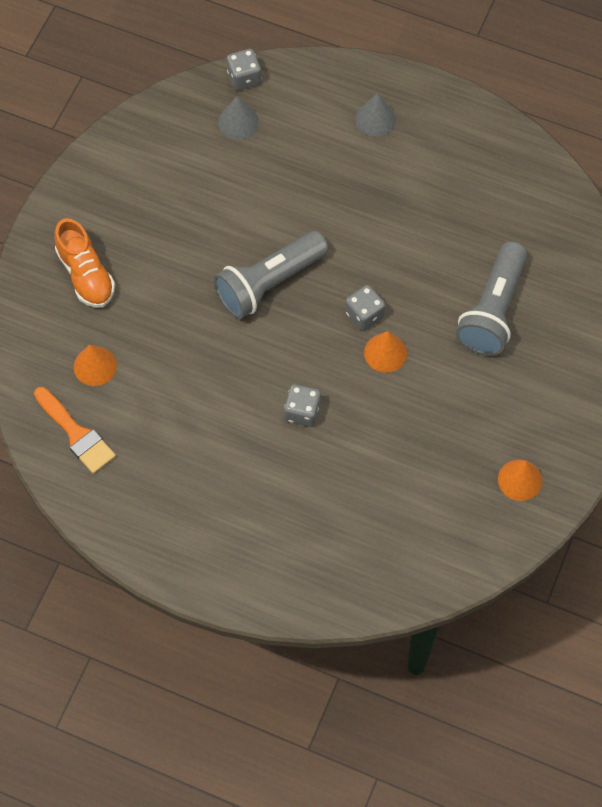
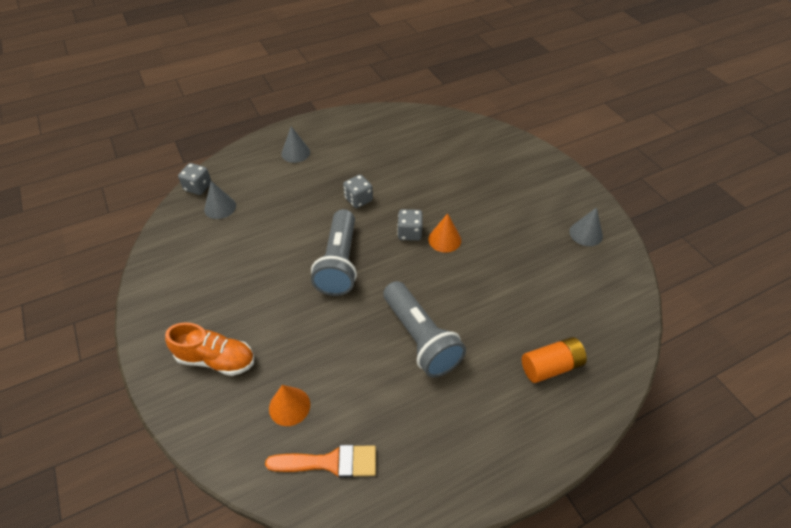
camera: 50 degrees left, 15 degrees down
(302, 412) = (446, 306): grey dice -> grey dice (358, 199)
(312, 542) = (551, 366): none -> orange battery
(492, 310) = (464, 179): grey flashlight -> grey flashlight (420, 338)
(520, 480) = (586, 233): orange cone -> grey cone

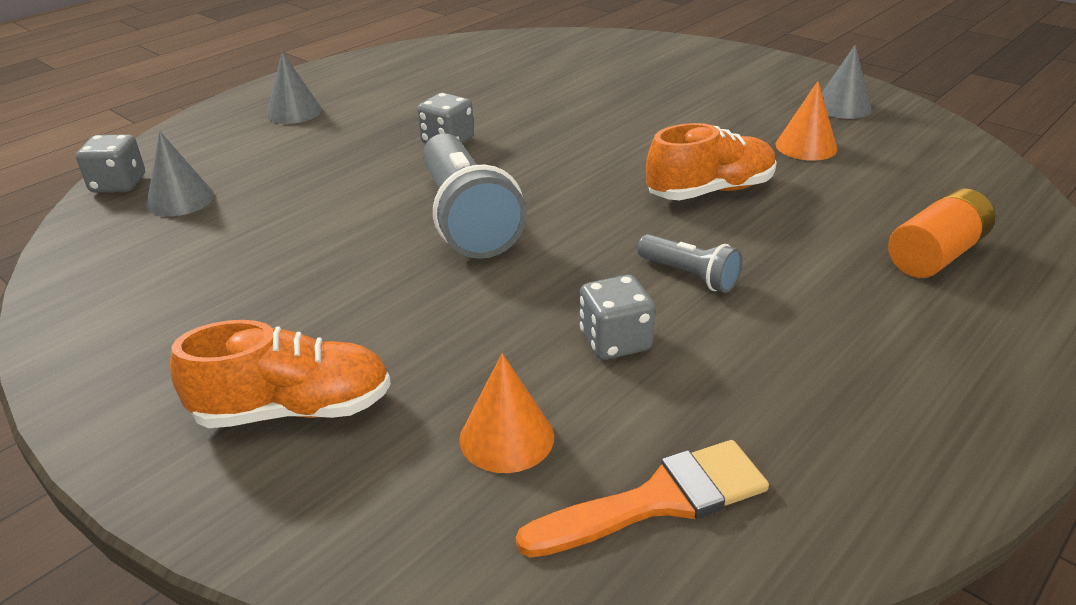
camera: 20 degrees left, 15 degrees down
(409, 233) = (567, 159): grey dice -> grey dice (615, 341)
(420, 338) = (689, 276): grey flashlight -> grey flashlight, size x0.49
(444, 239) = (632, 155): orange cone -> orange cone (806, 146)
(467, 281) = (710, 191): none -> orange shoe

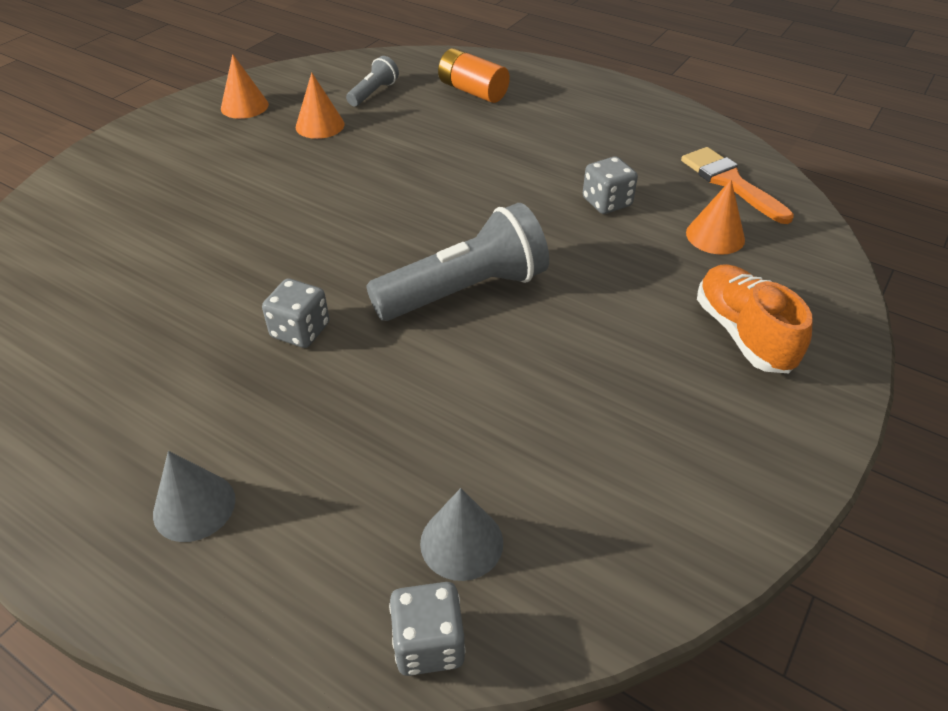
camera: 100 degrees left, 10 degrees up
(689, 276) = (522, 176): grey flashlight -> grey flashlight (373, 93)
(710, 191) = (399, 168): orange shoe -> none
(842, 107) = (244, 106): grey cone -> orange cone

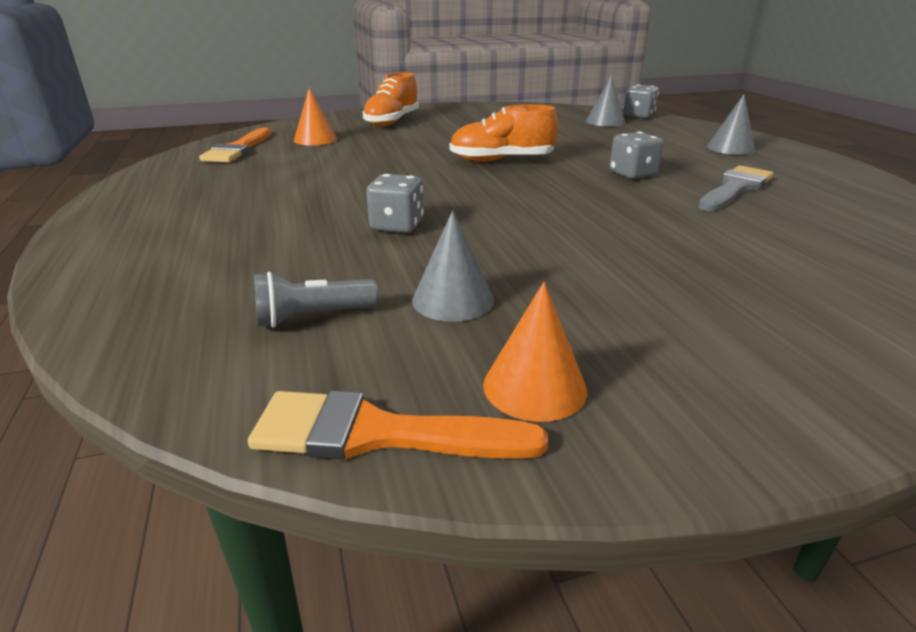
camera: 140 degrees left, 15 degrees down
(174, 350) = (735, 188): none -> grey brush
(287, 74) = (378, 433): none -> orange brush
(320, 125) = (453, 300): orange cone -> grey cone
(464, 291) = (501, 160): grey flashlight -> orange shoe
(473, 91) = (207, 266): orange battery -> none
(607, 202) = (331, 163): grey dice -> grey dice (397, 225)

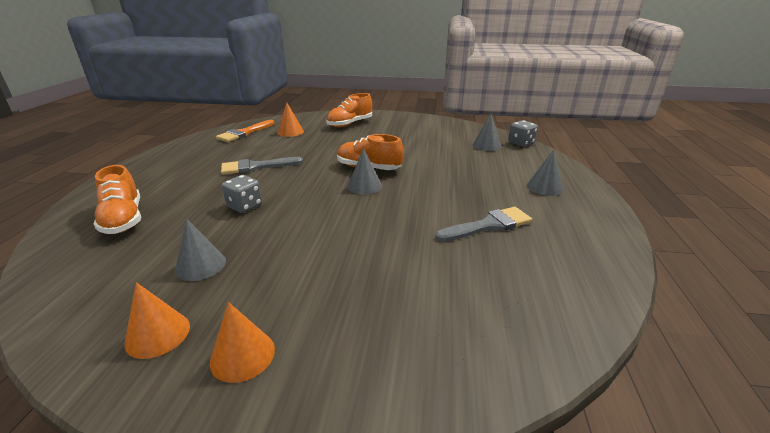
camera: 25 degrees right, 0 degrees up
(210, 279) = (123, 219): none -> orange shoe
(313, 317) = (130, 256): grey flashlight -> none
(333, 182) = (256, 167): none -> grey brush
(378, 433) = (65, 334): orange brush -> none
(529, 178) = (364, 186): none -> grey cone
(632, 174) = (435, 196): grey dice -> none
(690, 370) = (242, 355): none -> orange cone

